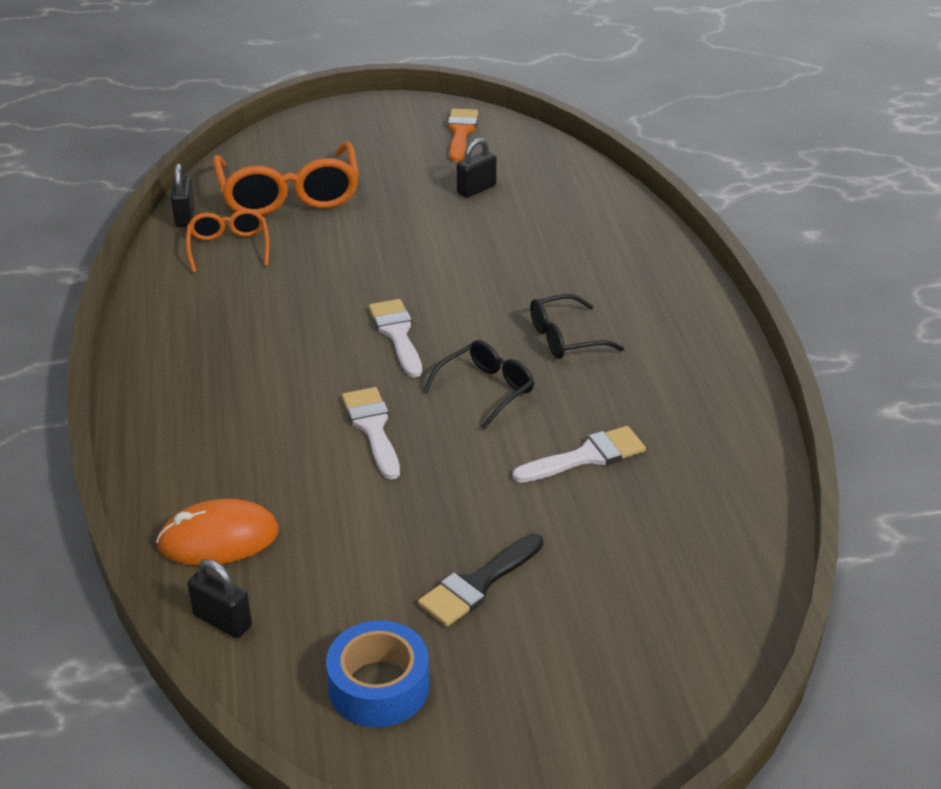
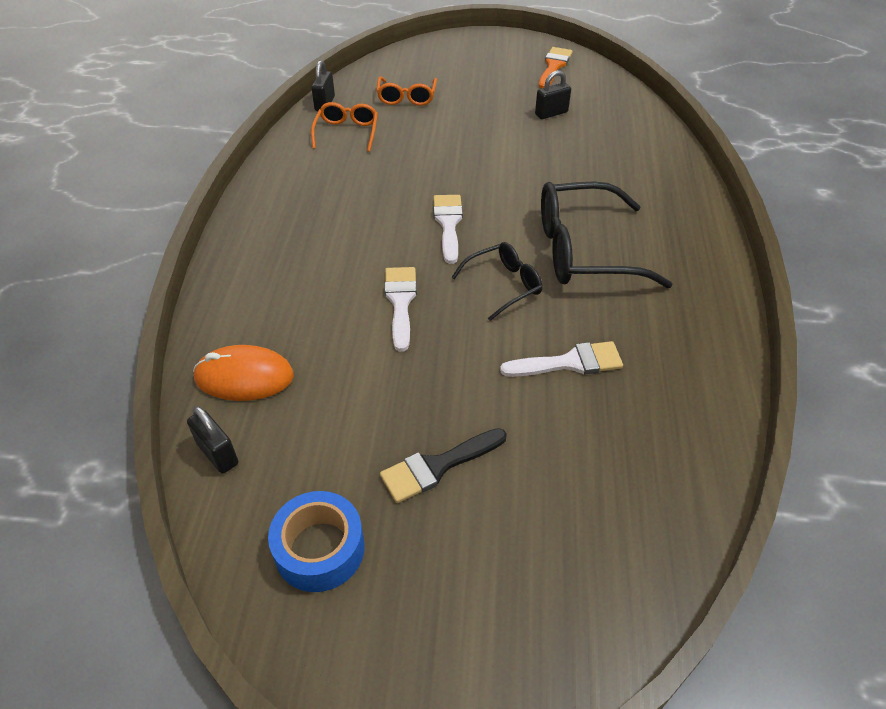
camera: 15 degrees right, 10 degrees up
(289, 194) = (406, 97): orange glasses -> orange glasses, size x0.54
(565, 338) = (584, 250): black glasses -> black glasses, size x1.84

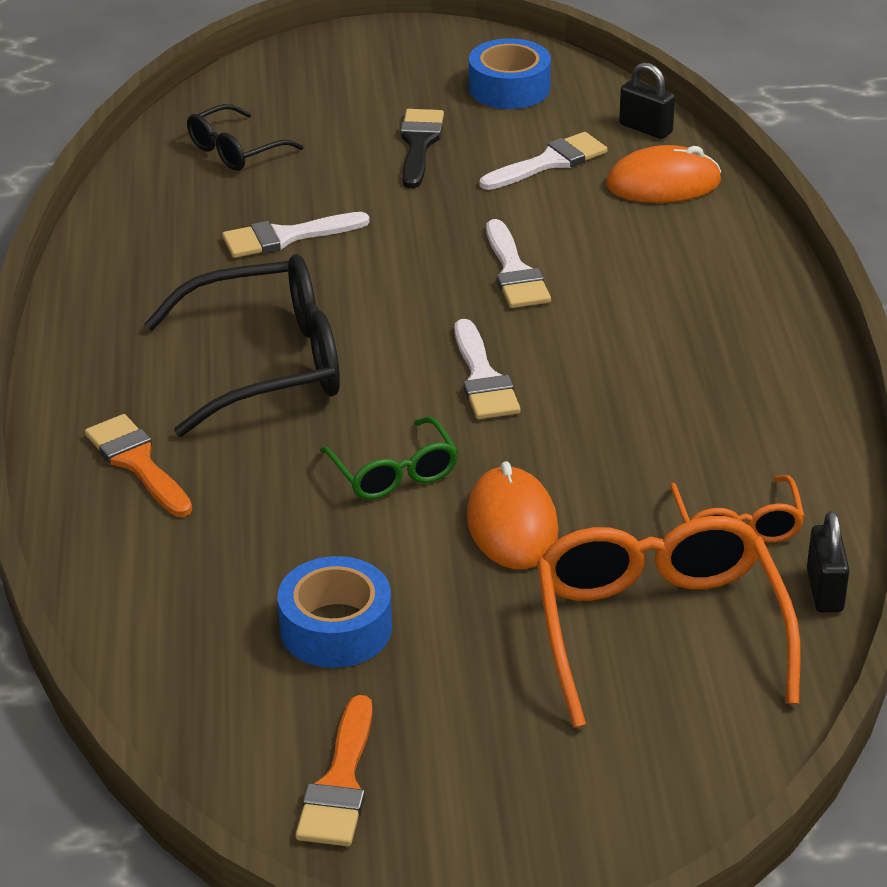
camera: 170 degrees right, 10 degrees down
(326, 420) = (549, 162): none -> white brush
(406, 97) = (659, 631): orange glasses -> orange glasses, size x1.84
(437, 466) = (419, 144): black brush -> black brush turned 45 degrees counterclockwise
(457, 145) = (512, 524): none -> orange mouse
(503, 285) = (381, 306): black glasses -> black glasses (236, 150)
(513, 176) = (394, 472): none -> green glasses
(551, 113) = (336, 628): black padlock -> blue tape
(659, 198) = (137, 462): none -> orange brush

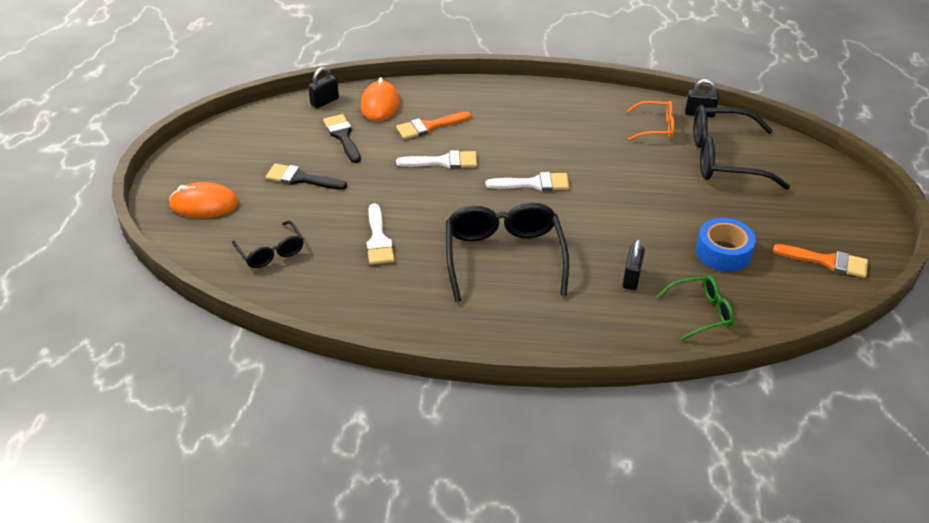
camera: 80 degrees left, 5 degrees up
(137, 462) = (584, 315): orange brush -> orange brush (429, 126)
(239, 511) = (631, 278): none -> black padlock
(394, 472) = (606, 221): green glasses -> green glasses (701, 312)
(509, 88) = (257, 139): blue tape -> none
(512, 524) = (650, 189): orange mouse -> orange mouse (204, 204)
(549, 162) = (343, 136): white brush -> black brush
(659, 631) = (725, 159): orange glasses -> black glasses

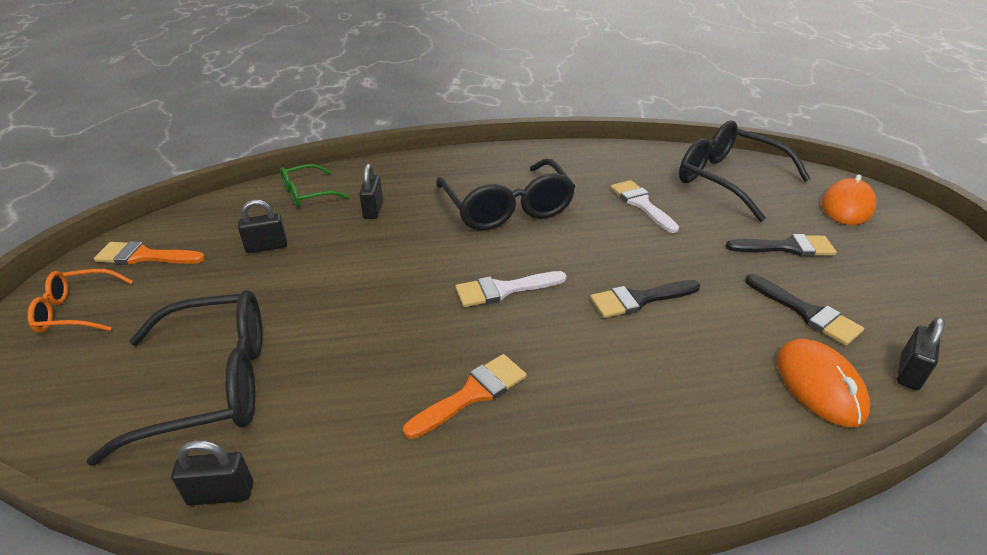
camera: 165 degrees right, 5 degrees down
(204, 204) = (847, 206): orange mouse -> orange mouse turned 45 degrees counterclockwise
(271, 252) = (728, 180): black glasses -> black glasses, size x1.84
(429, 126) = (703, 355): orange brush -> orange brush (472, 394)
(443, 161) = (639, 299): white brush -> black brush
(655, 127) = (321, 432): orange glasses -> orange glasses (77, 311)
(723, 252) = (267, 247): blue tape -> black padlock

